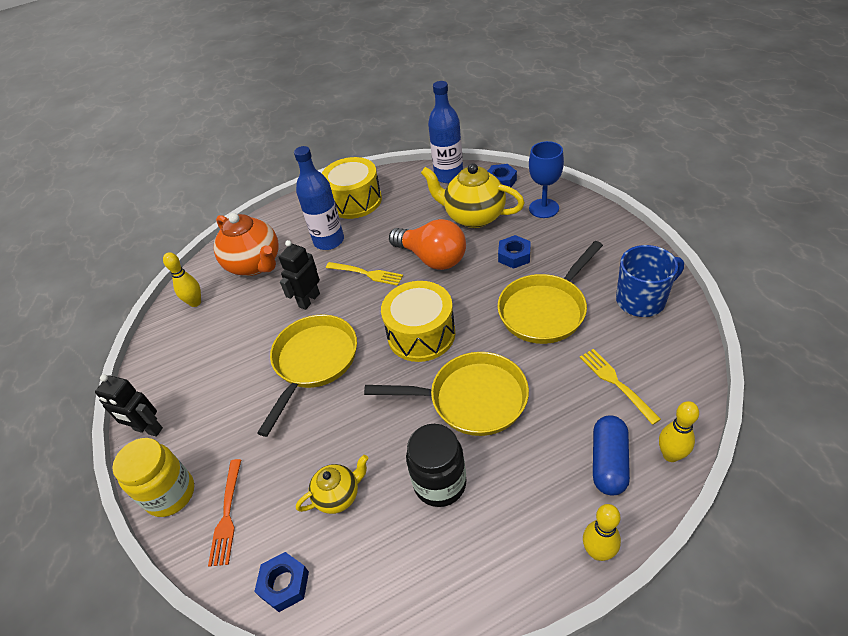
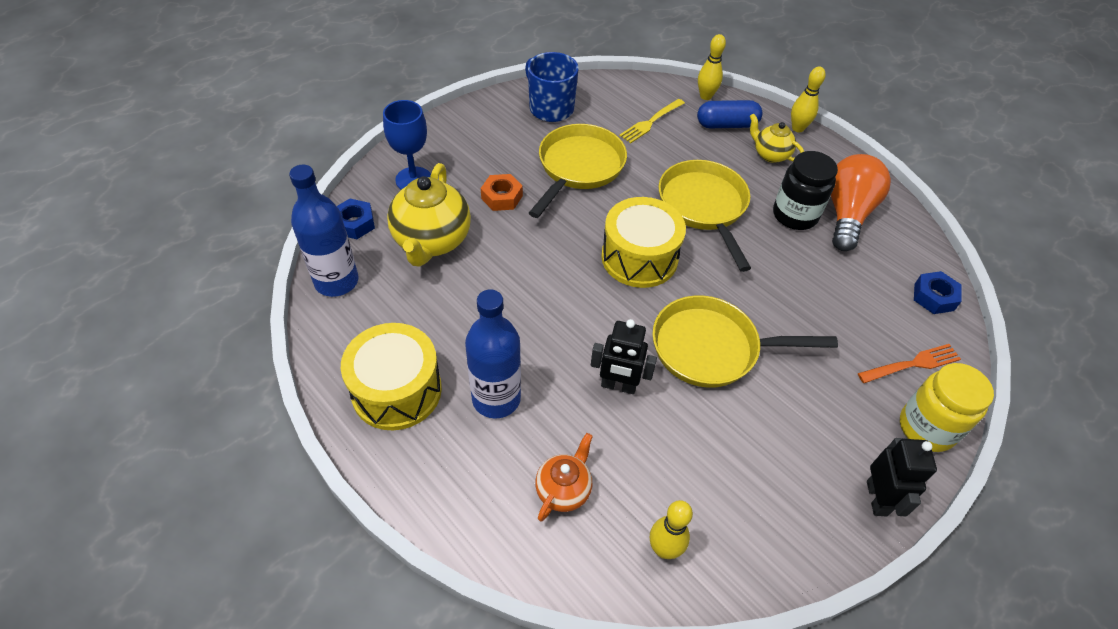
camera: 115 degrees left, 5 degrees up
(255, 264) = (563, 490): orange teapot -> orange teapot, size x0.55
(338, 495) = (843, 281): yellow teapot -> yellow teapot (770, 154)
(366, 273) = (556, 332): yellow fork -> none
(432, 258) = (516, 269): orange light bulb -> orange light bulb (847, 214)
(514, 256) = (501, 197): blue nut -> orange nut
(545, 310) = (578, 168): yellow pan -> yellow pan turned 90 degrees counterclockwise

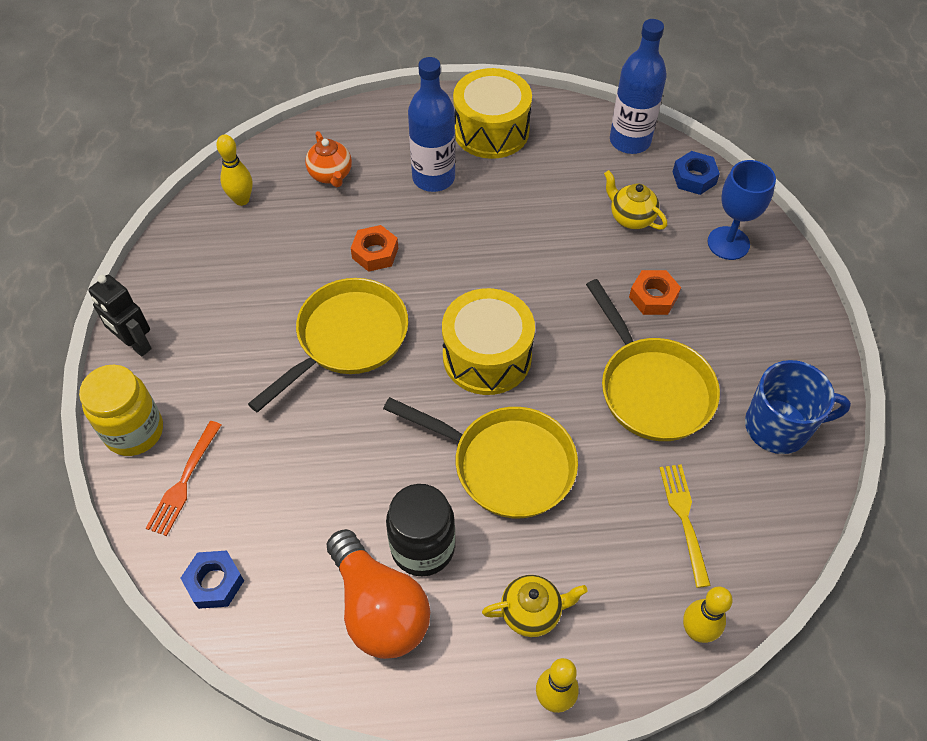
camera: 130 degrees right, 5 degrees up
(432, 241) = (631, 218): yellow teapot -> yellow teapot, size x0.55
(618, 386) = (375, 253): black robot -> orange nut
(726, 125) = (621, 608): blue capsule -> none

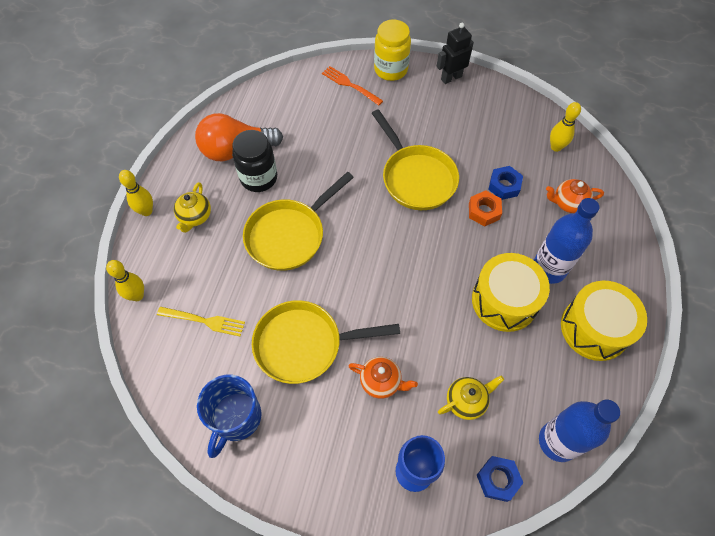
camera: 110 degrees right, 5 degrees up
(214, 582) = (286, 88): blue nut -> blue nut (504, 186)
(487, 356) = (372, 251): yellow drum -> yellow drum (504, 300)
(653, 297) = (381, 382): orange nut -> orange teapot

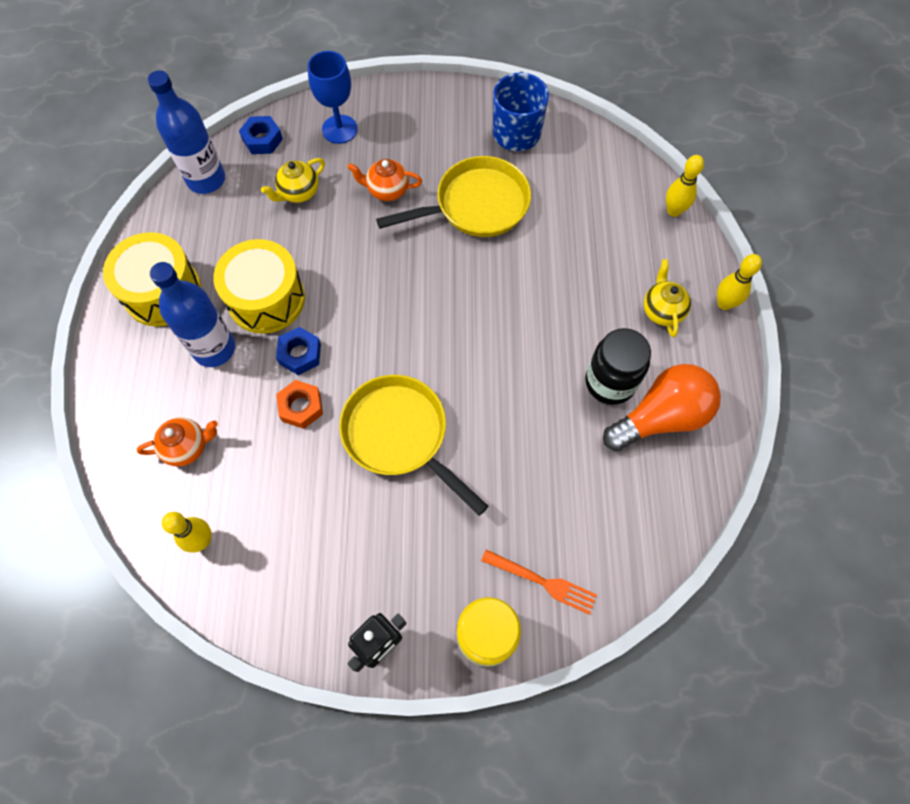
camera: 165 degrees right, 5 degrees up
(204, 321) = (589, 203): yellow fork -> none
(289, 235) = (538, 316): yellow pan -> none
(504, 186) = (276, 453): blue nut -> blue nut (300, 354)

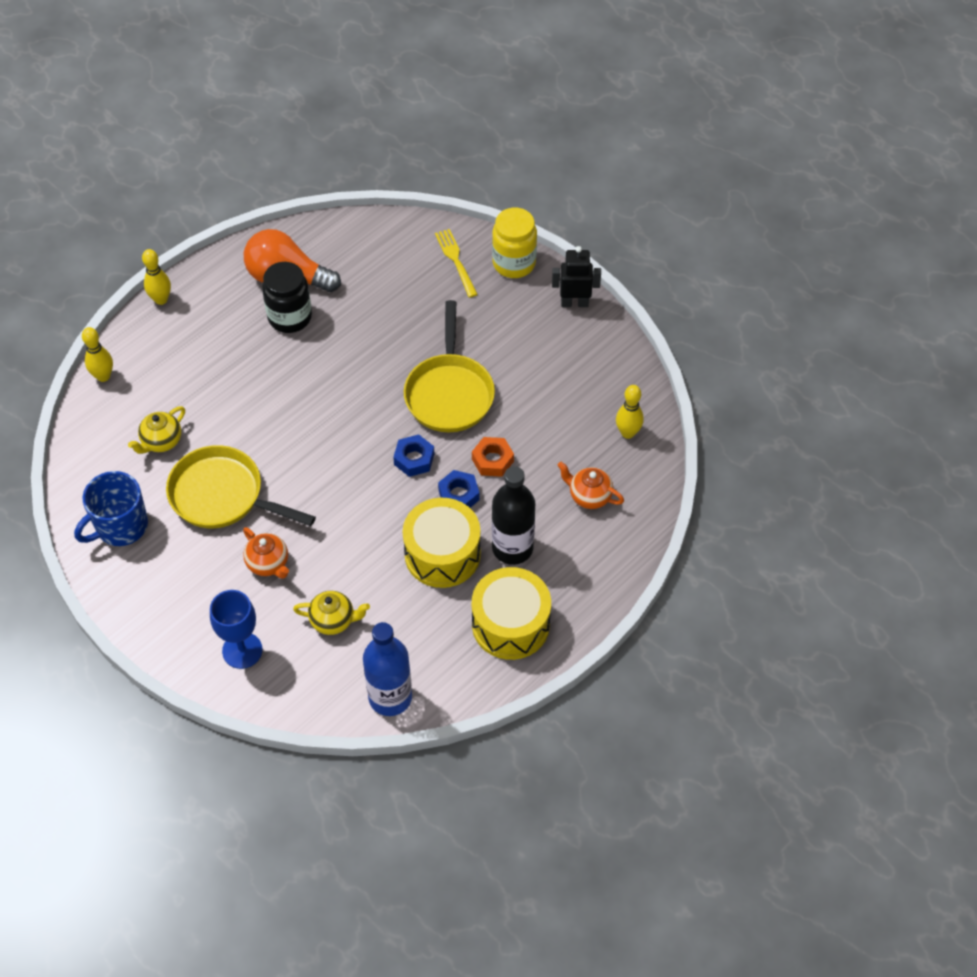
camera: 135 degrees left, 10 degrees down
(214, 349) = (512, 548): blue bottle -> black bottle
(262, 140) = (310, 696): blue nut -> blue nut (414, 459)
(542, 582) = (456, 261): orange fork -> yellow fork
(662, 310) = (202, 327): yellow teapot -> yellow teapot (161, 441)

